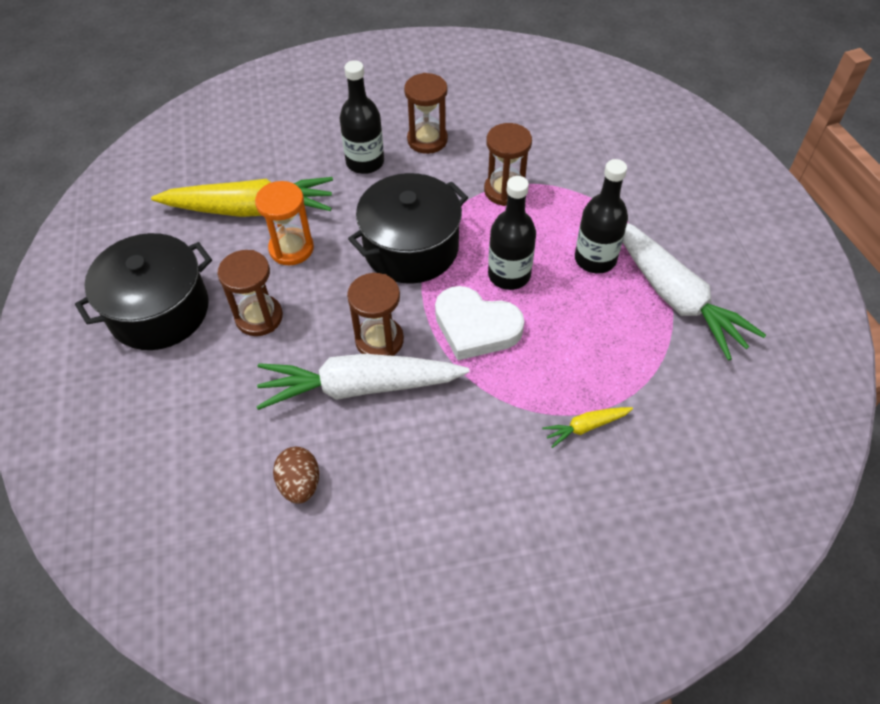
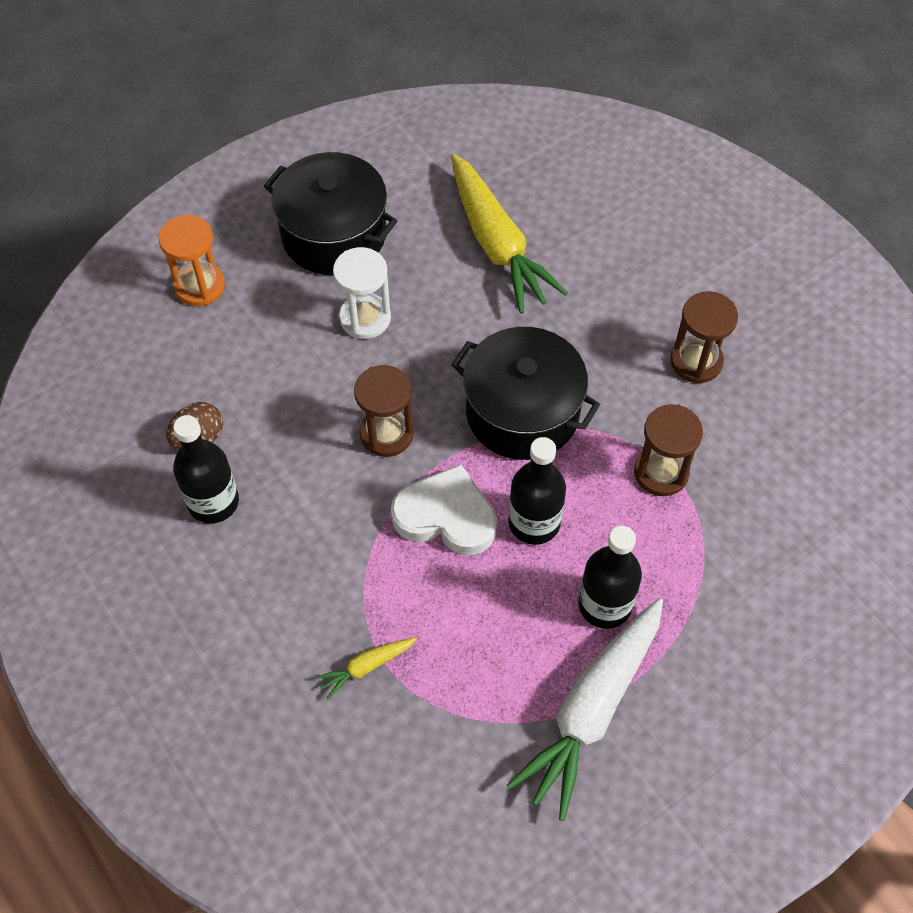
camera: 65 degrees right, 5 degrees up
(259, 317) = (365, 318): brown hourglass -> white hourglass
(291, 248) = (464, 304): orange hourglass -> orange hourglass (199, 286)
(359, 387) = (322, 440): white carrot -> none
(365, 162) = (624, 315): black bottle -> black bottle (213, 502)
(476, 327) = (446, 516): white heart -> white heart turned 105 degrees clockwise
(585, 427) = (366, 667): yellow carrot -> yellow carrot turned 75 degrees counterclockwise

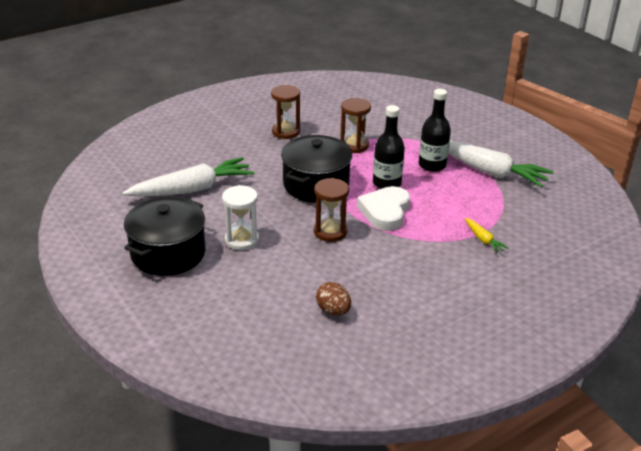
camera: 90 degrees left, 25 degrees down
(199, 286) = (201, 316): orange hourglass -> none
(213, 502) = (382, 302): black bottle -> none
(497, 244) = (192, 189): yellow carrot -> white carrot

